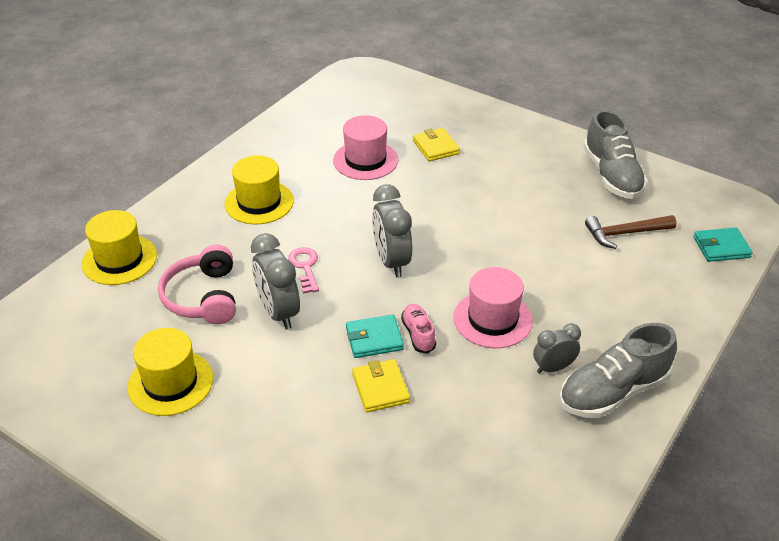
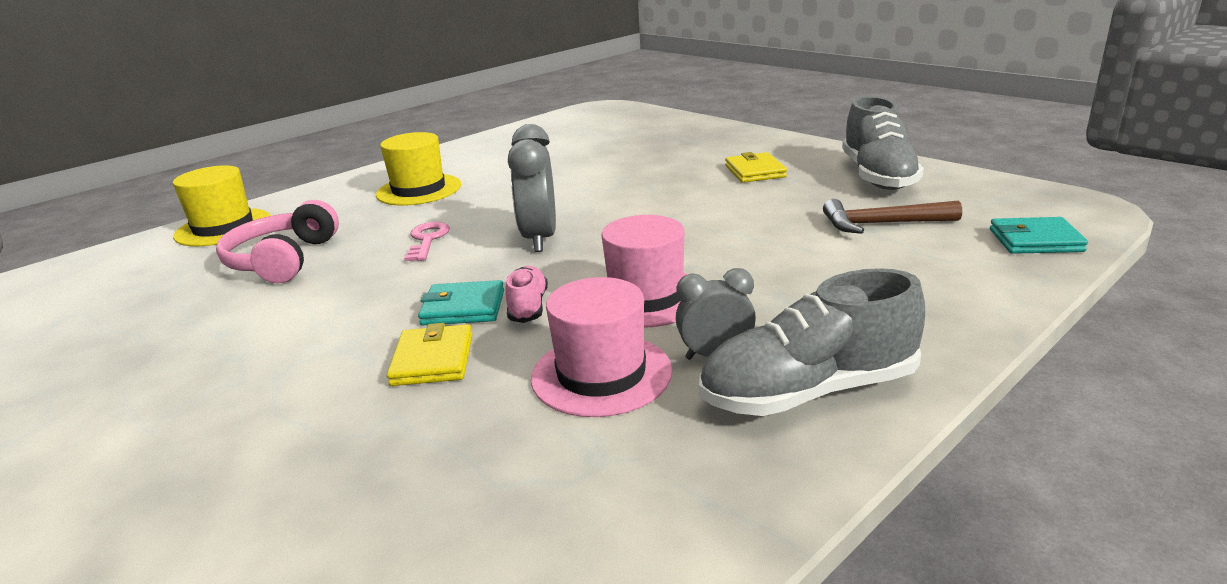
camera: 15 degrees right, 15 degrees down
(170, 382) = (162, 335): yellow hat -> none
(278, 312) = (360, 277): grey clock -> none
(365, 160) = (565, 162): pink hat -> pink hat (601, 374)
(436, 147) = (656, 154): yellow wallet -> yellow wallet (755, 171)

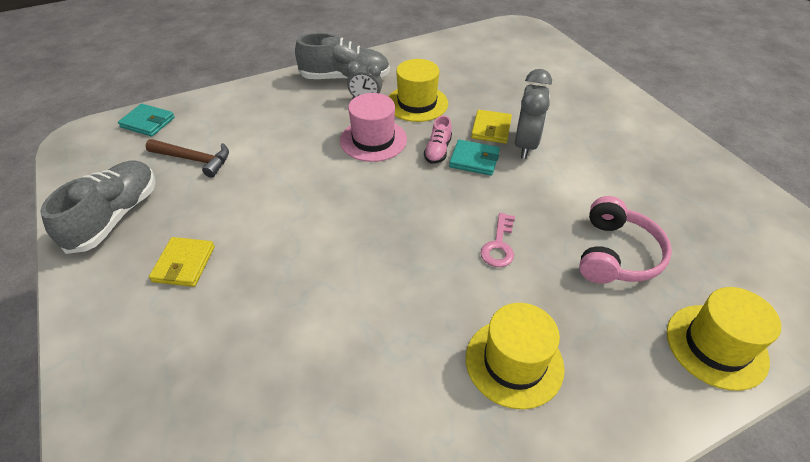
camera: 165 degrees left, 20 degrees up
(540, 239) = (412, 216): grey clock -> grey clock (525, 145)
(601, 374) = (417, 103): pink hat -> yellow hat

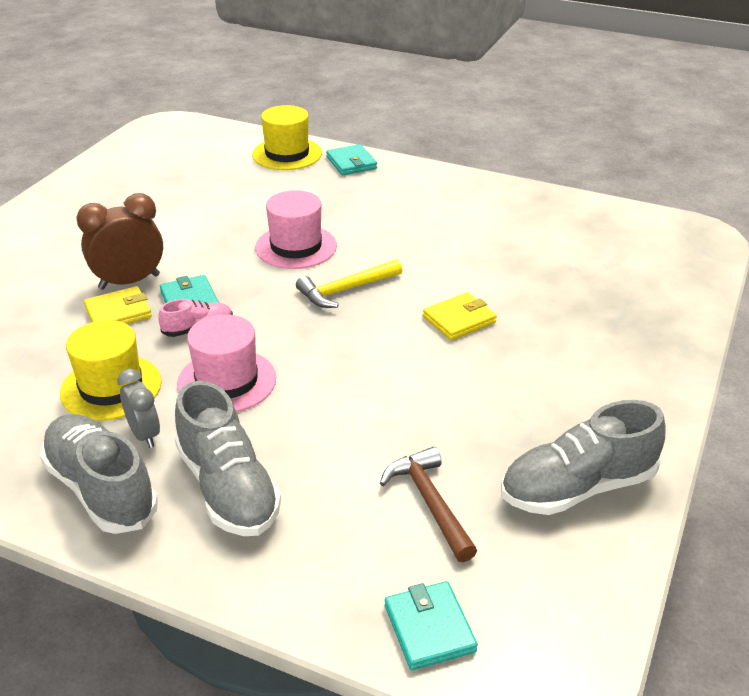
camera: 130 degrees left, 10 degrees down
(184, 264) = (543, 390): yellow wallet -> yellow wallet (459, 320)
(296, 108) = (228, 488): none -> grey shoe
(407, 238) = (346, 290): none -> yellow hammer
(499, 245) = (296, 247): pink key -> pink hat
(514, 362) = (395, 207): yellow hat -> none
(525, 145) = (129, 282): grey clock -> brown clock
(616, 254) = (242, 200): pink headphones -> none
(655, 394) = (351, 163): none -> turquoise wallet

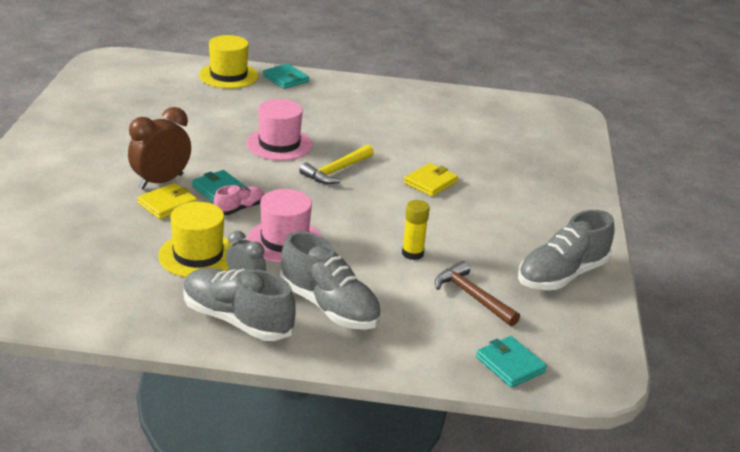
camera: 20 degrees left, 5 degrees down
(381, 422) = (412, 253): none -> yellow glue stick

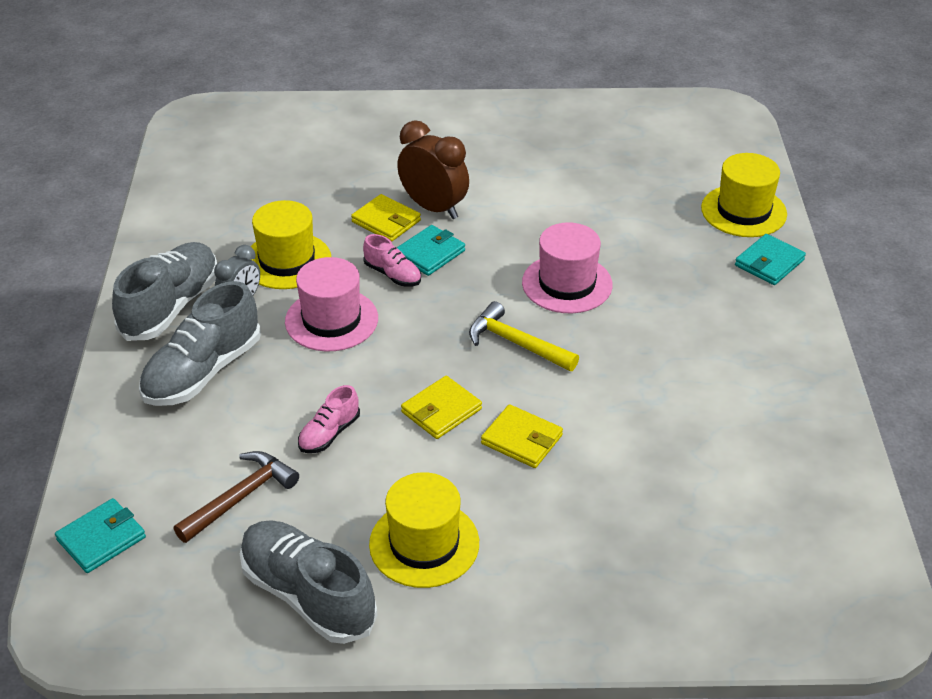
camera: 85 degrees right, 10 degrees up
(397, 207) = (441, 410): none -> yellow wallet
(412, 253) = (329, 434): yellow glue stick -> pink shoe
(518, 228) = (424, 543): none -> yellow hat

